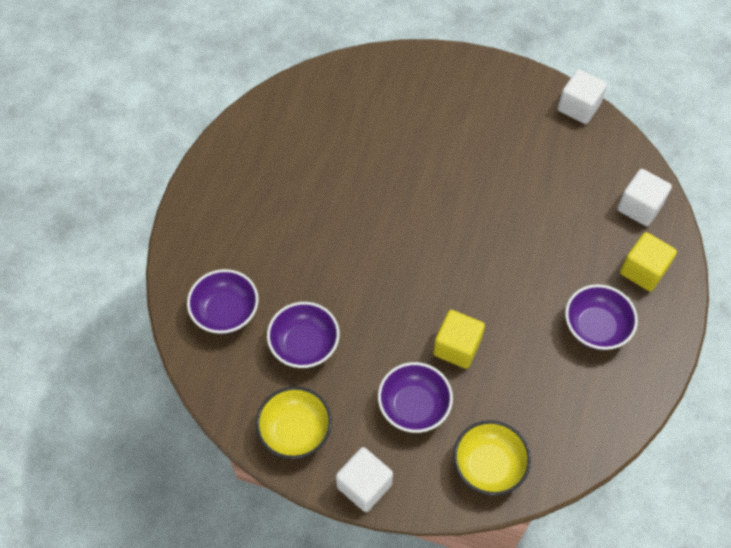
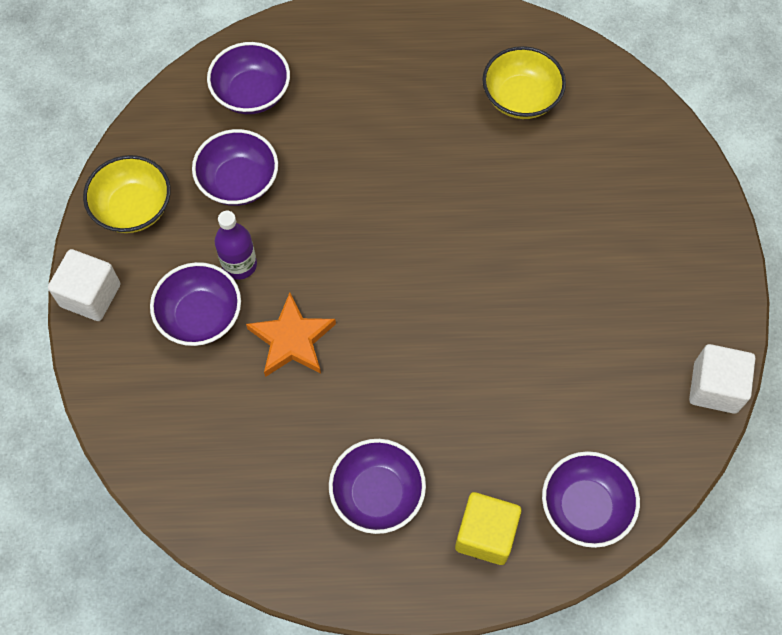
camera: 70 degrees right, 5 degrees up
(379, 365) = (239, 265): none -> purple bottle
(457, 347) = (292, 340): yellow cube -> orange star
(489, 465) = (152, 417): yellow bowl -> yellow bowl (520, 98)
(639, 207) = (585, 507): white cube -> purple bowl

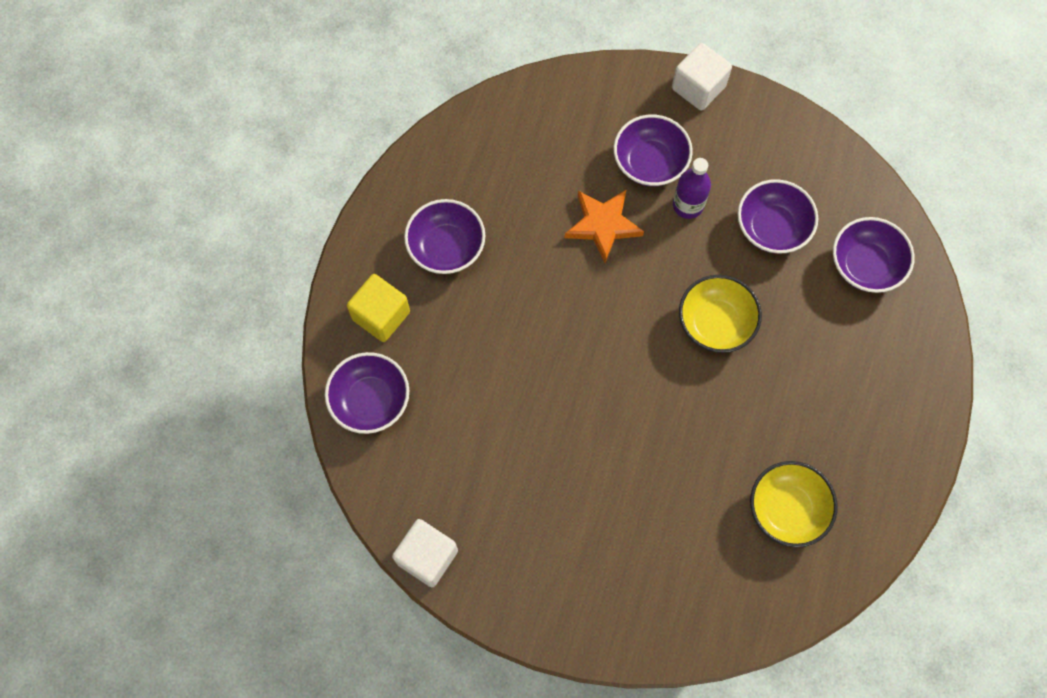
camera: 110 degrees right, 5 degrees up
(133, 208) = (772, 138): yellow bowl -> yellow bowl (715, 323)

